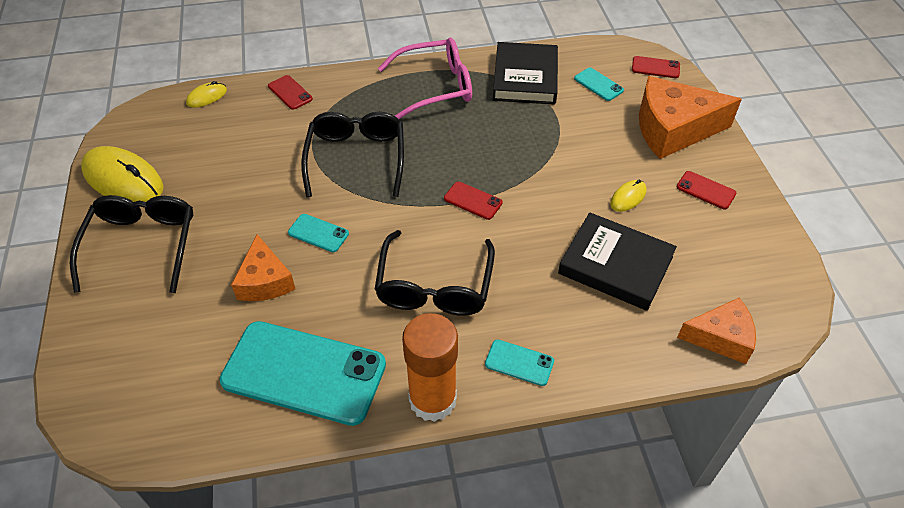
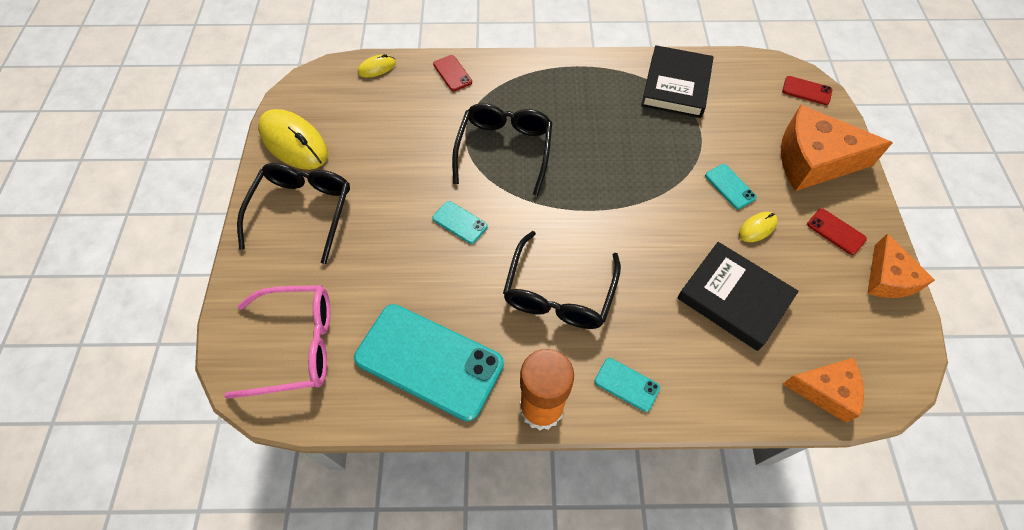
camera: 10 degrees right, 10 degrees up
(265, 281) = (406, 263): orange cheese -> orange cheese (888, 278)
(435, 87) = (588, 84): pink glasses -> pink glasses (296, 345)
(473, 201) = (607, 210): red phone -> none
(598, 84) = (746, 102): turquoise phone -> turquoise phone (730, 186)

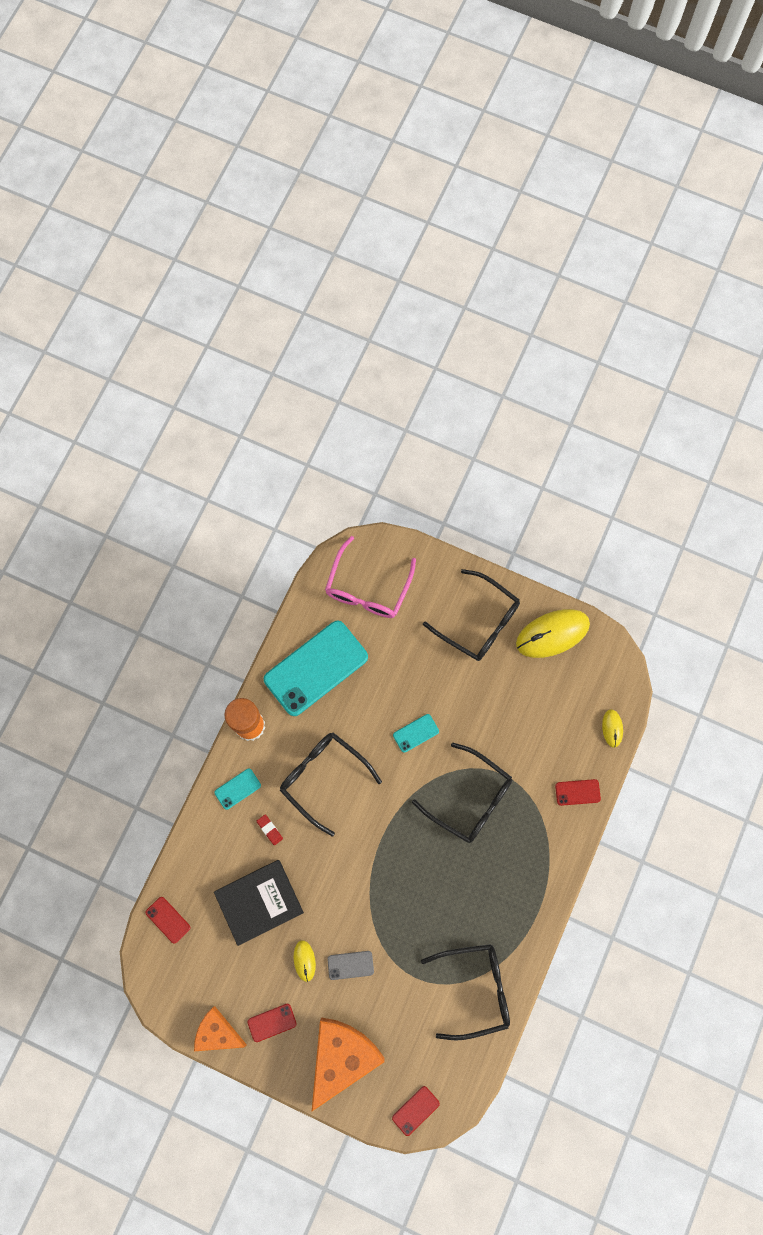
camera: 115 degrees right, 15 degrees up
(651, 324) = (269, 830): none -> red eraser
(676, 86) = (475, 989): black book -> black glasses
(730, 186) = (350, 965): turquoise phone -> grey phone
(825, 391) = (168, 919): orange cheese -> red phone

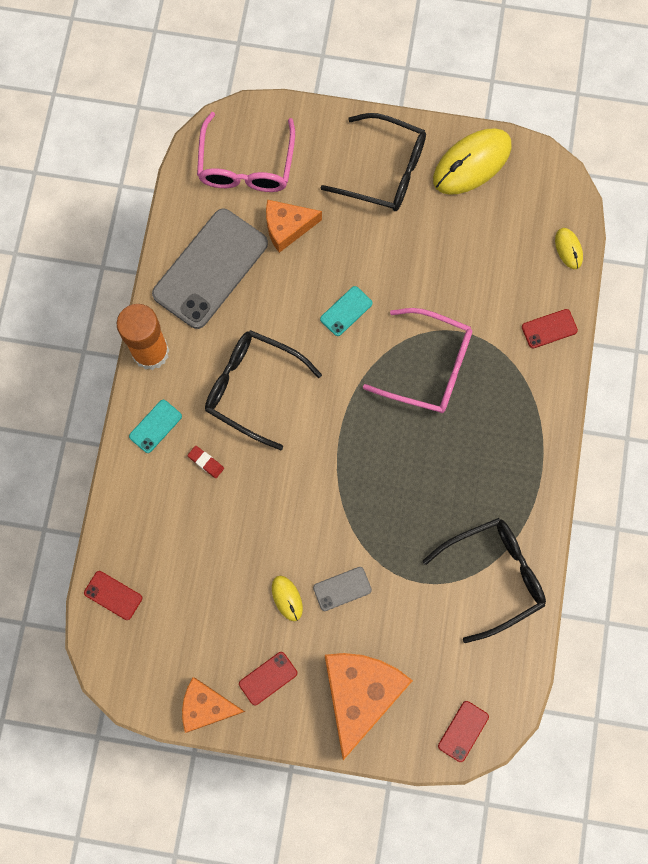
camera: 15 degrees left, 0 degrees up
(259, 902) = (216, 546): black book -> none
(316, 668) = (210, 268): turquoise phone -> grey phone
(387, 649) = (287, 227): none -> orange cheese
(470, 798) = (428, 367): black glasses -> pink glasses

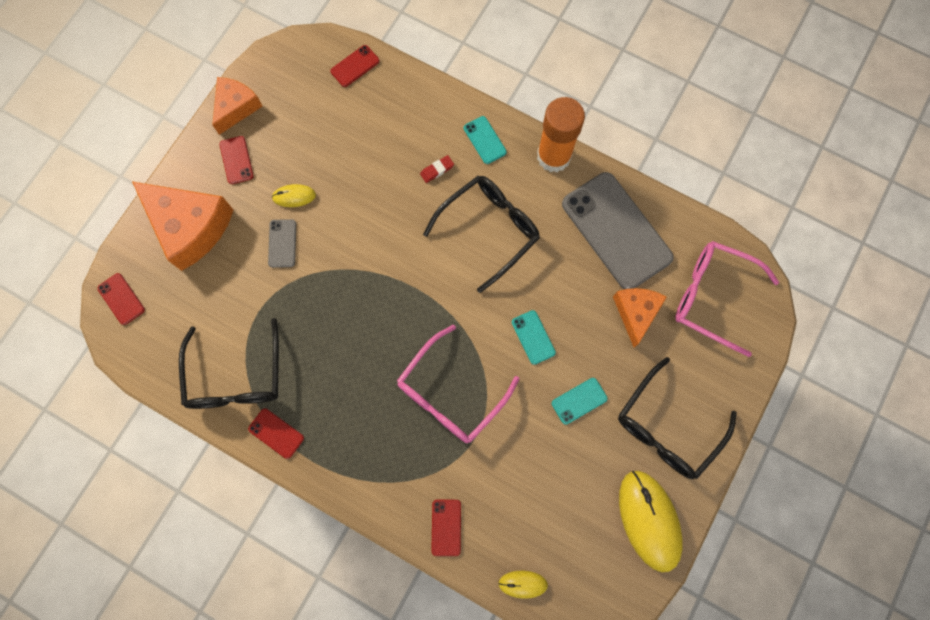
camera: 110 degrees right, 0 degrees up
(390, 252) = (579, 401): none -> turquoise phone
(530, 514) = (276, 433): none -> red phone

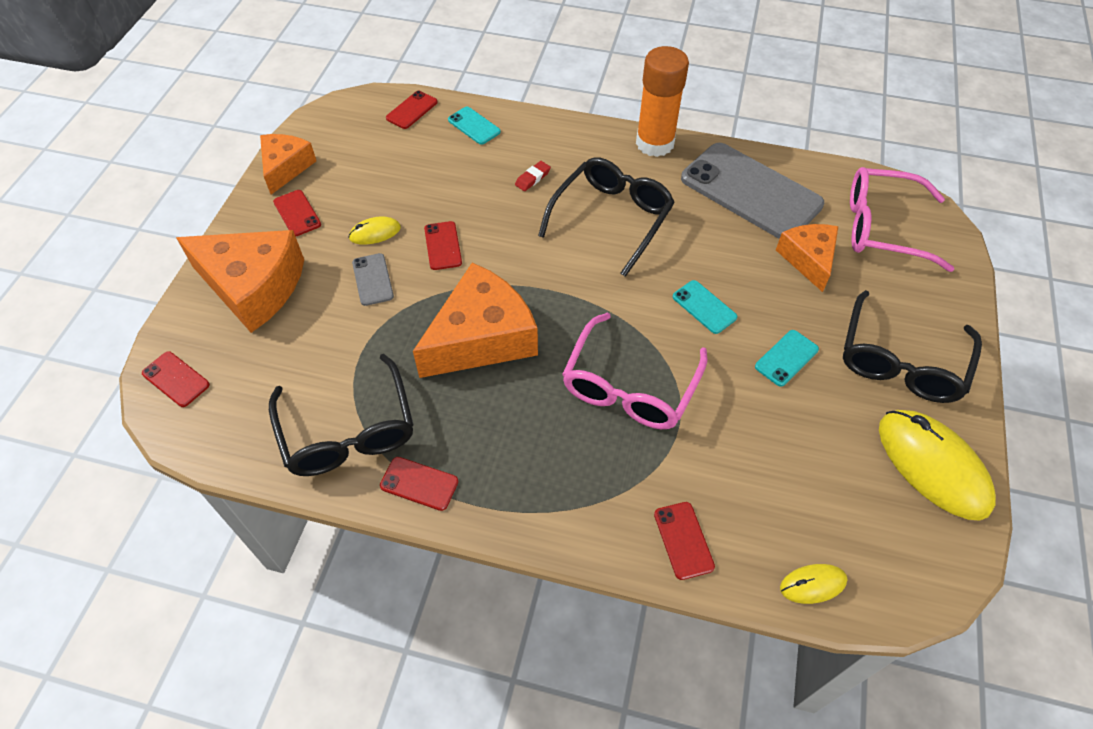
camera: 15 degrees left, 20 degrees down
(345, 223) = (443, 246): none -> red phone
(352, 320) = (482, 337): none -> orange cheese
(485, 140) = (575, 144): turquoise phone -> turquoise phone (474, 126)

